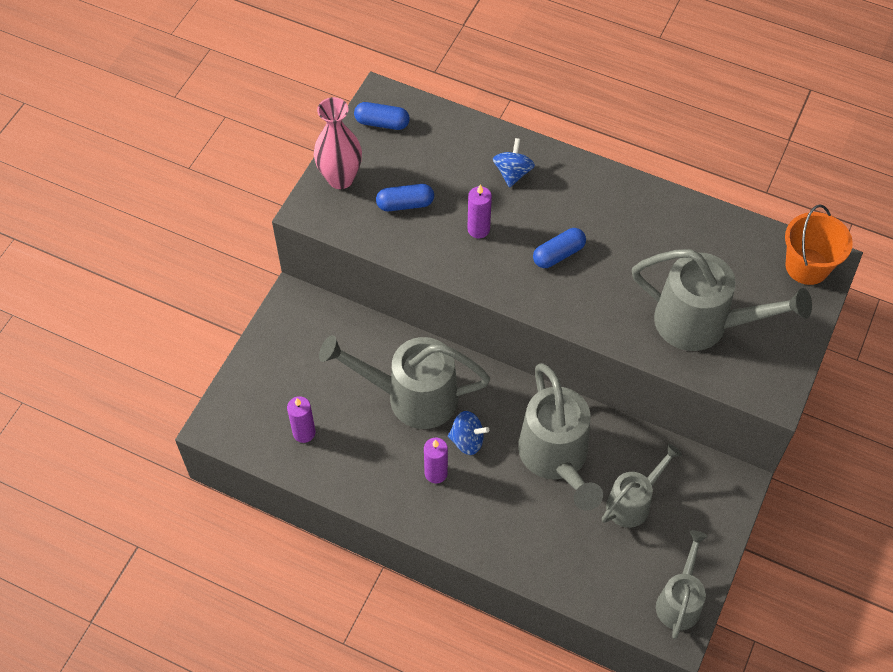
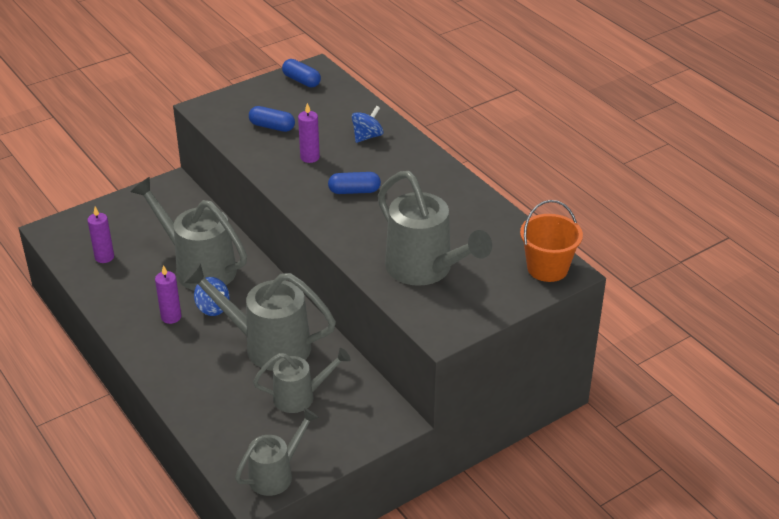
camera: 30 degrees right, 20 degrees down
(340, 178) = (242, 99): pink vase -> none
(556, 458) = (268, 345): grey watering can -> grey watering can turned 90 degrees clockwise

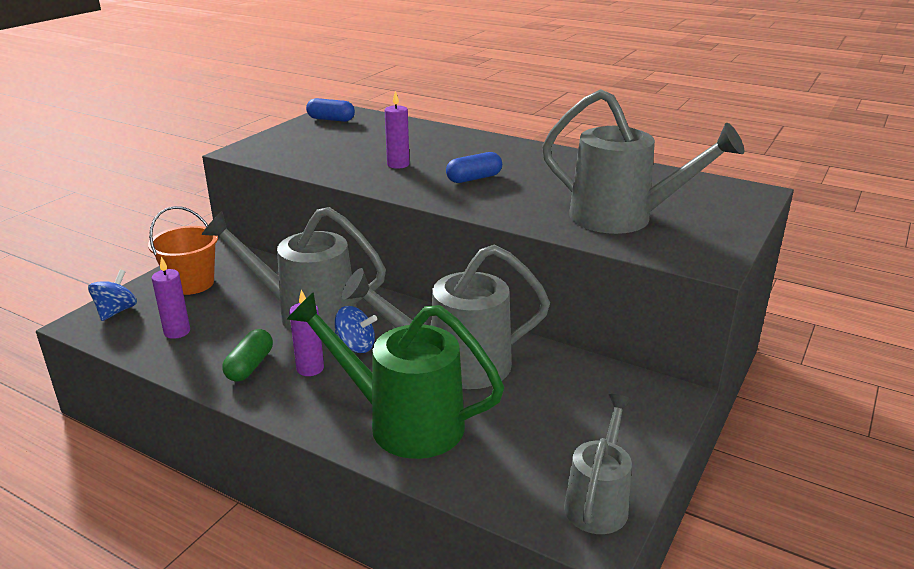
camera: 25 degrees left, 10 degrees down
(134, 302) = (250, 366): none -> green capsule
(201, 379) = (403, 422): none -> green watering can
(272, 127) = (333, 151): blue capsule -> none
(300, 397) = (542, 404): grey watering can -> none
(367, 136) = (441, 142): blue spinning top -> blue spinning top (116, 311)
(547, 268) = (735, 193): orange bucket -> orange bucket (191, 283)

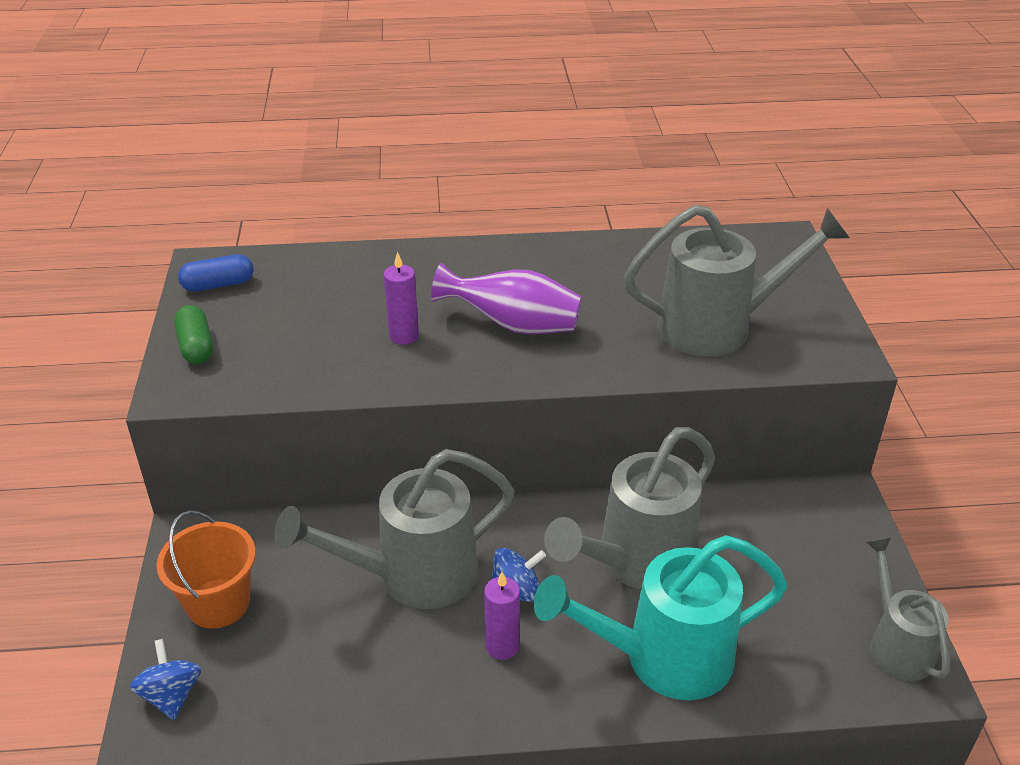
camera: 35 degrees left, 10 degrees up
(177, 332) = (291, 682): purple candle -> none
(250, 366) = (434, 679): green capsule -> green capsule (196, 346)
(403, 422) = (663, 658): green watering can -> turquoise watering can
(474, 178) = (513, 325): blue capsule -> purple vase

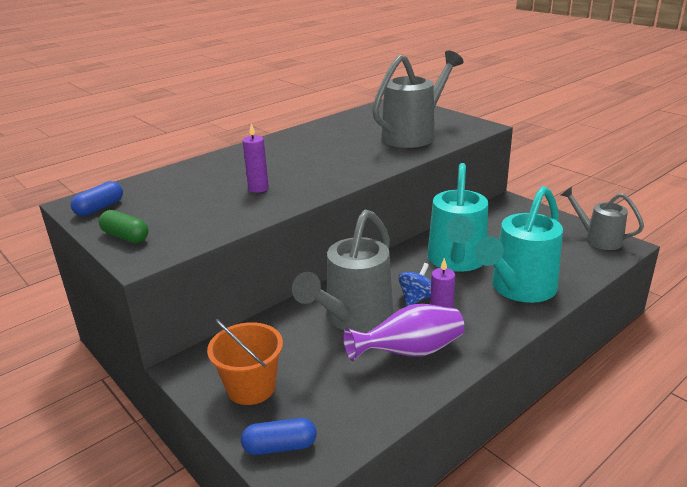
camera: 35 degrees left, 10 degrees down
(171, 695) = (280, 446): blue spinning top -> blue capsule
(513, 325) = (314, 165): purple vase -> purple vase (410, 352)
(636, 562) = (456, 261): grey watering can -> turquoise watering can

